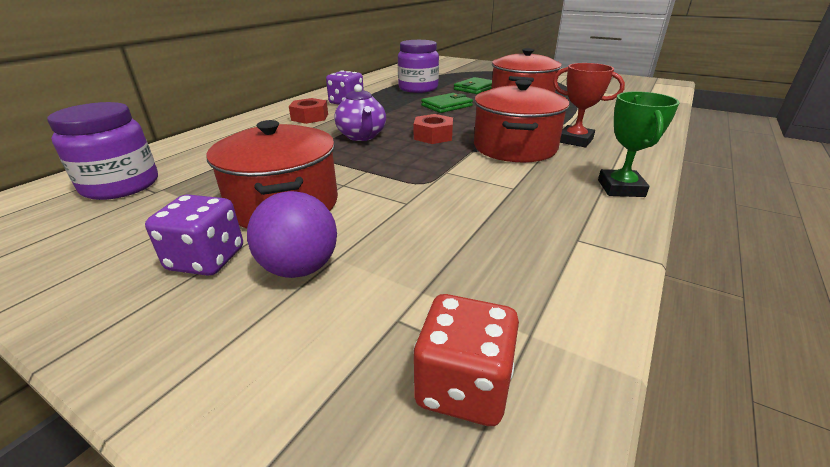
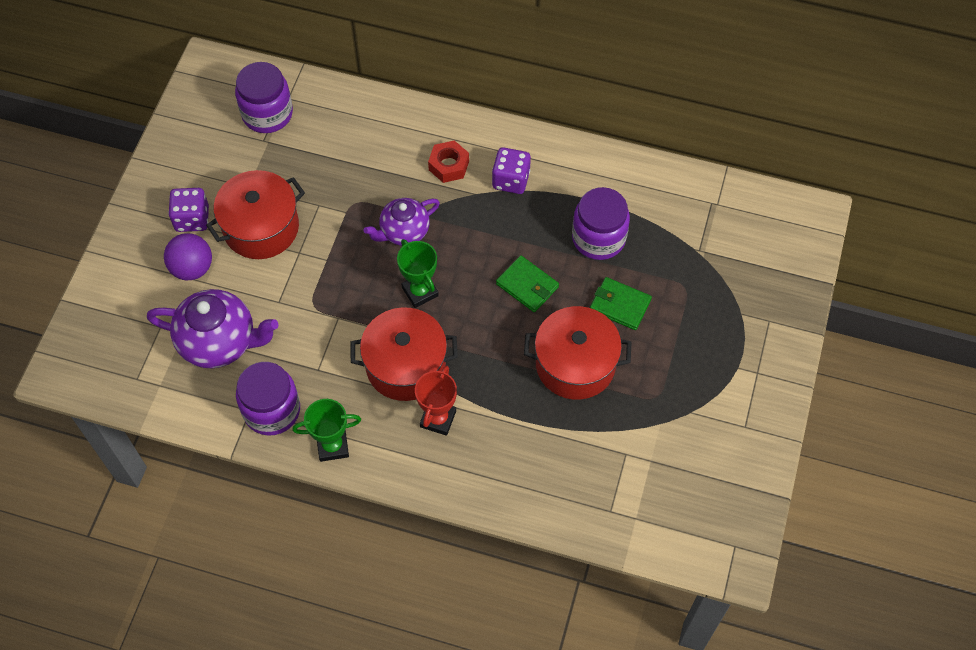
camera: 75 degrees right, 30 degrees up
(433, 136) = (420, 292): red nut -> green trophy
(453, 254) = (219, 342): none -> purple teapot
(463, 386) = (125, 361): red dice -> none
(575, 222) = (272, 410): none -> purple jar

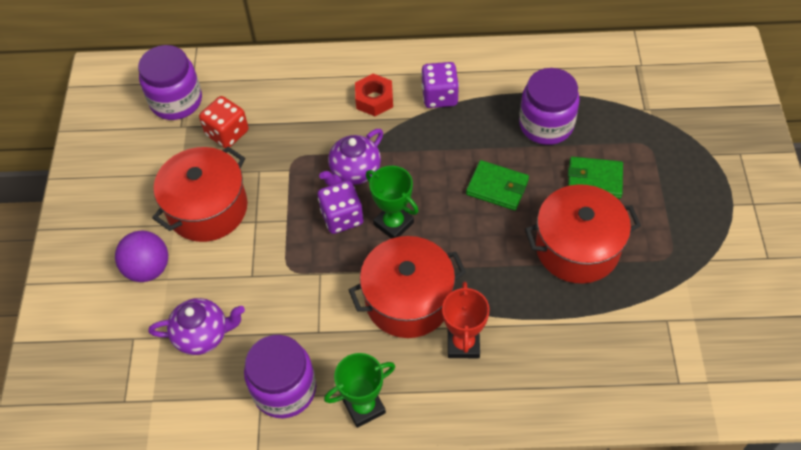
camera: 15 degrees left, 5 degrees down
(192, 219) = (132, 220): purple dice -> purple dice (342, 217)
(219, 342) = (203, 335): purple teapot -> purple teapot, size x0.65
(303, 159) = (227, 133): none -> red dice

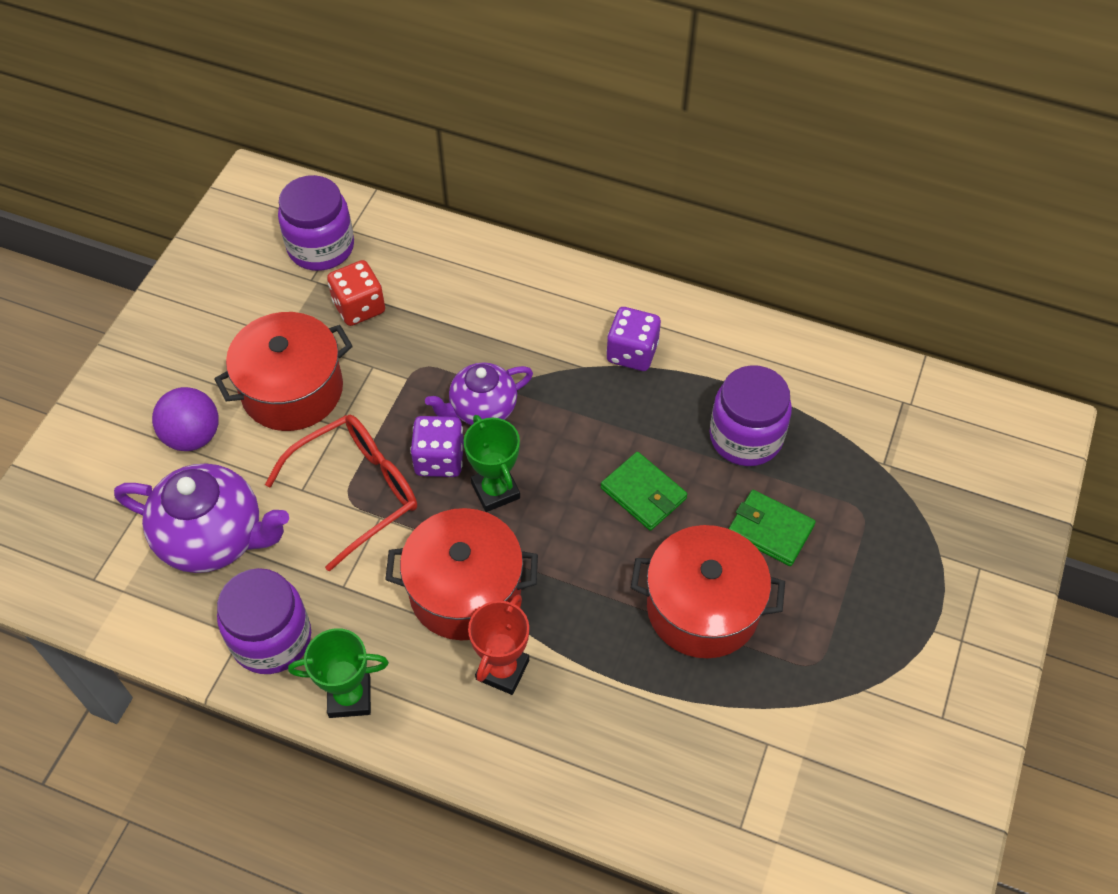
camera: 20 degrees right, 0 degrees up
(203, 335) = (214, 538): purple teapot -> purple teapot, size x1.55
(294, 261) = (358, 491): none -> red glasses
(374, 99) = (551, 328): red nut -> none

